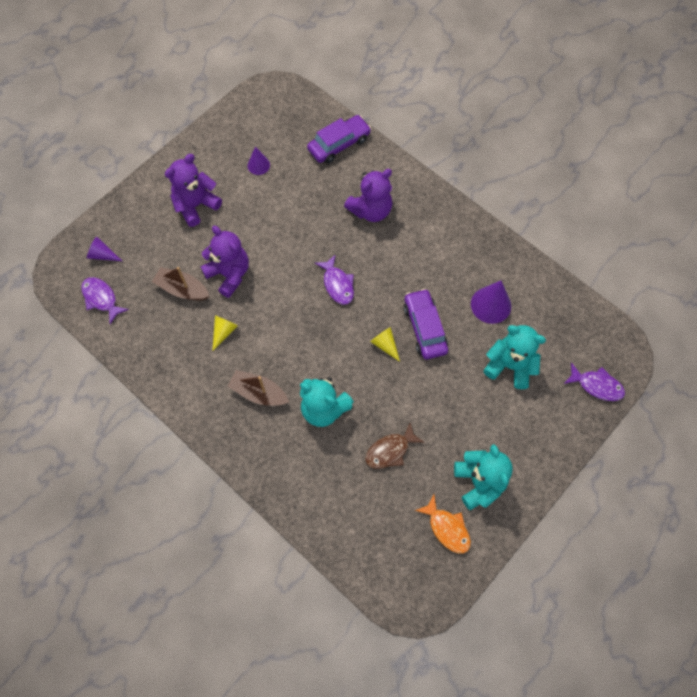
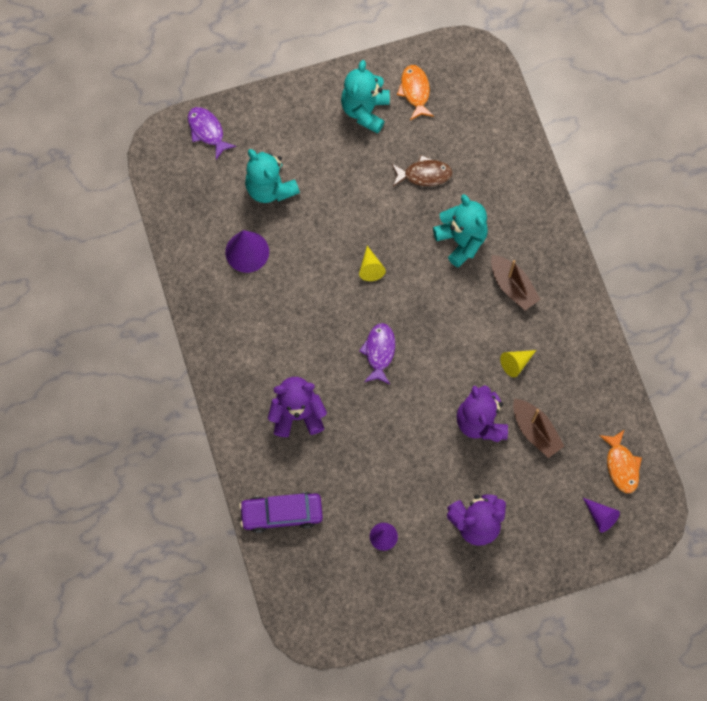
camera: 150 degrees left, 5 degrees up
(101, 298) = (621, 465): purple fish -> orange fish
(424, 328) = (323, 263): purple car -> none

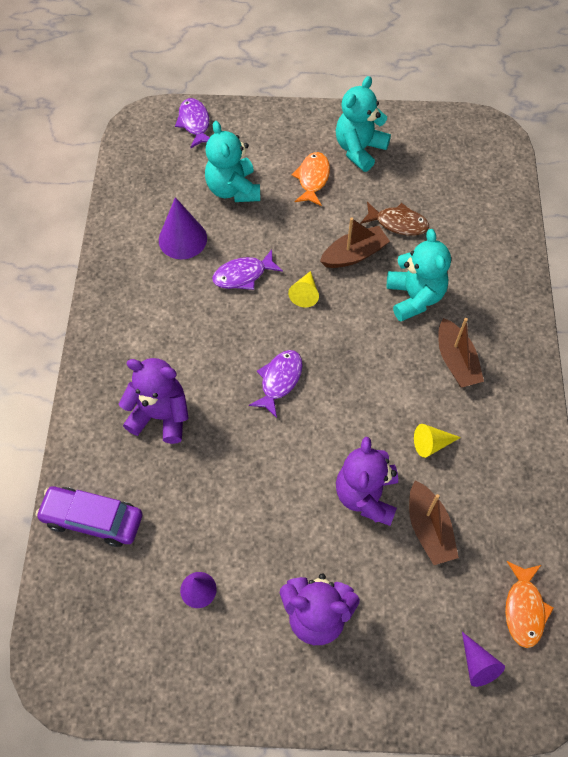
camera: 20 degrees right, 10 degrees down
(312, 268) = (243, 275): none -> purple fish
(398, 217) = (354, 254): none -> brown boat
(415, 91) = (417, 147): orange fish -> orange fish (313, 179)

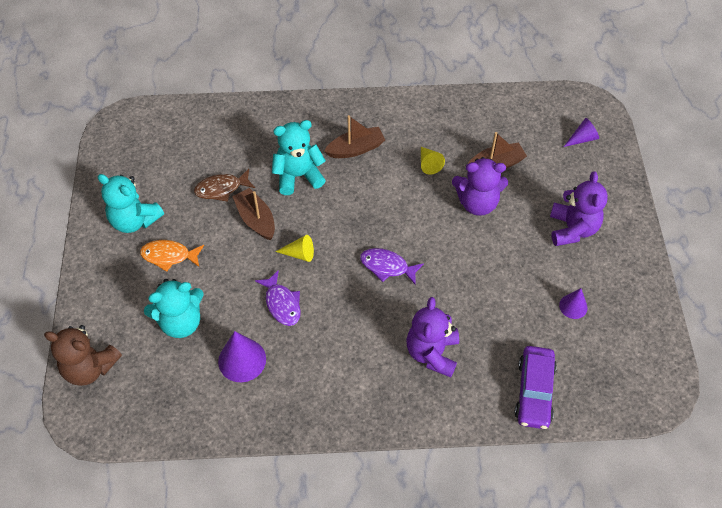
camera: 95 degrees left, 5 degrees down
(195, 123) = (90, 368): purple fish -> brown teddy bear
(398, 223) = (221, 189): brown fish -> brown fish turned 120 degrees counterclockwise
(524, 609) = (540, 114): orange fish -> none

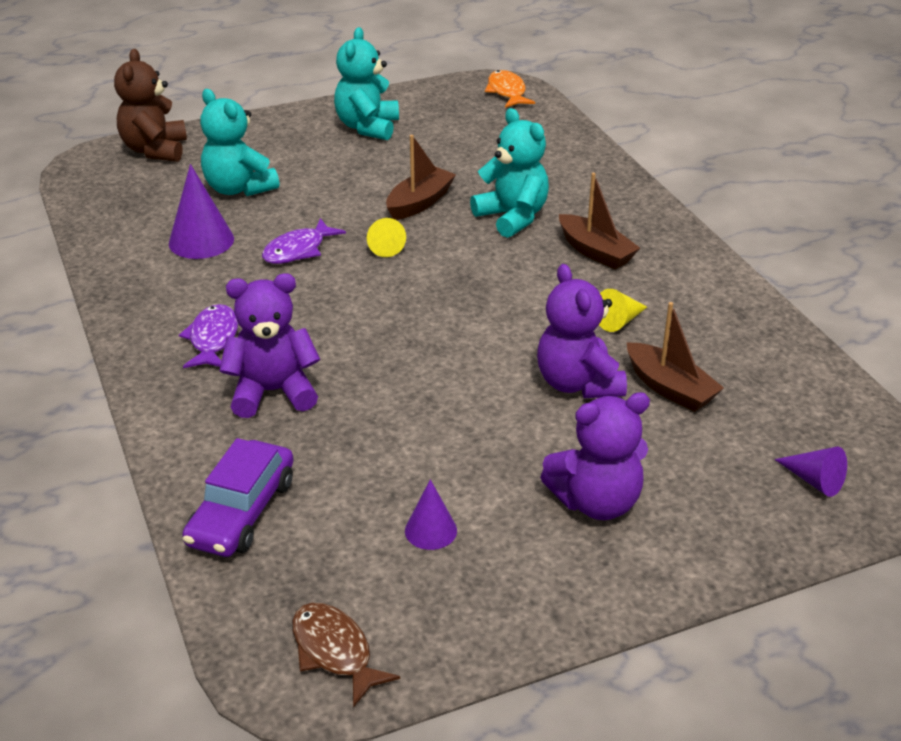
camera: 70 degrees right, 20 degrees down
(169, 256) = (329, 159): orange fish -> orange fish (507, 92)
(221, 189) = (452, 169): brown fish -> brown fish (335, 652)
(387, 266) = (404, 321): purple fish -> purple fish (213, 339)
(534, 391) = (242, 512): purple car -> purple car turned 60 degrees counterclockwise

